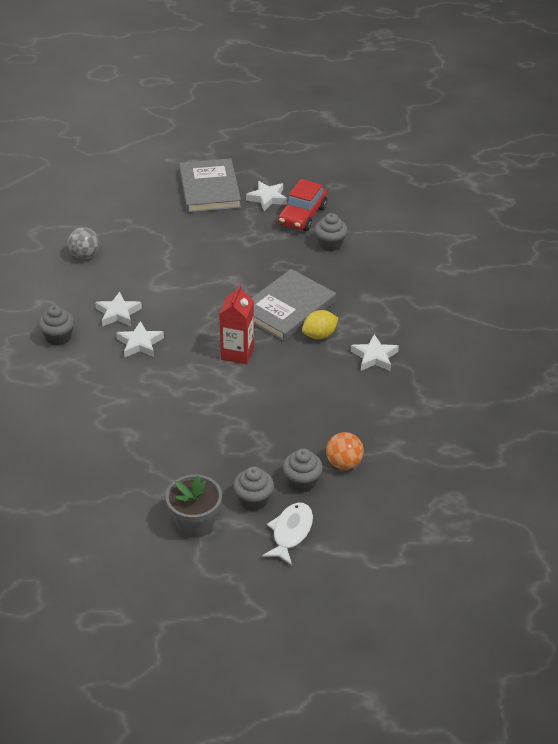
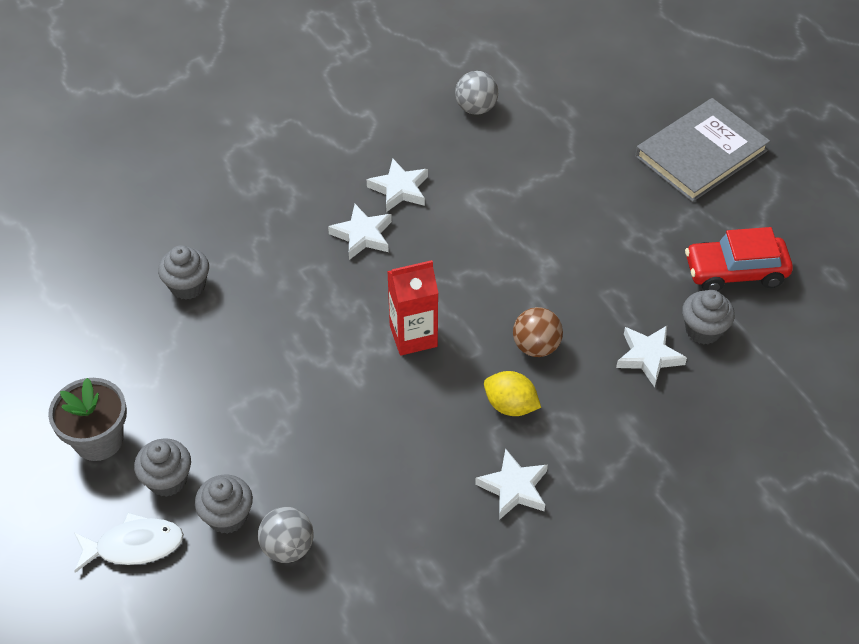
camera: 60 degrees right, 10 degrees up
(58, 337) = (320, 160): grey cupcake -> grey cupcake (187, 286)
(267, 198) = (737, 219): white star -> white star (648, 357)
(287, 308) = (536, 346): grey book -> brown ball
(344, 463) = (288, 547): orange ball -> grey ball

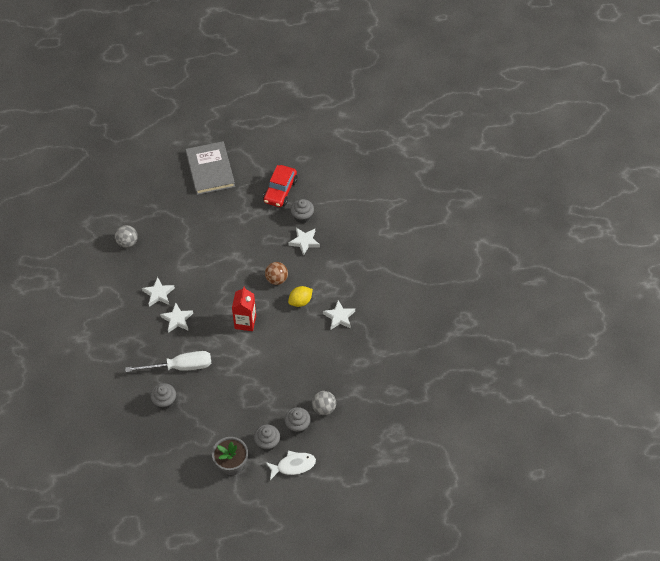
camera: 65 degrees left, 5 degrees up
(134, 545) = (293, 465): white fish -> white fish turned 60 degrees clockwise
(268, 279) = (180, 366): none -> white screwdriver

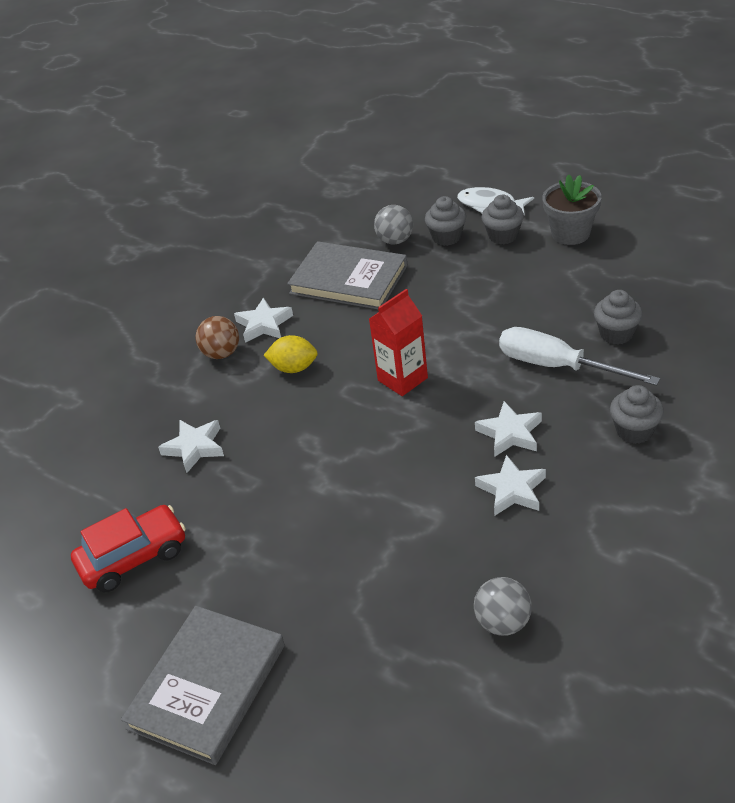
camera: 135 degrees left, 15 degrees down
(276, 279) = (295, 415): brown ball -> brown ball (221, 353)
(302, 216) = (152, 490): grey cupcake -> grey cupcake (634, 431)
(324, 367) = (349, 279): none -> grey book

